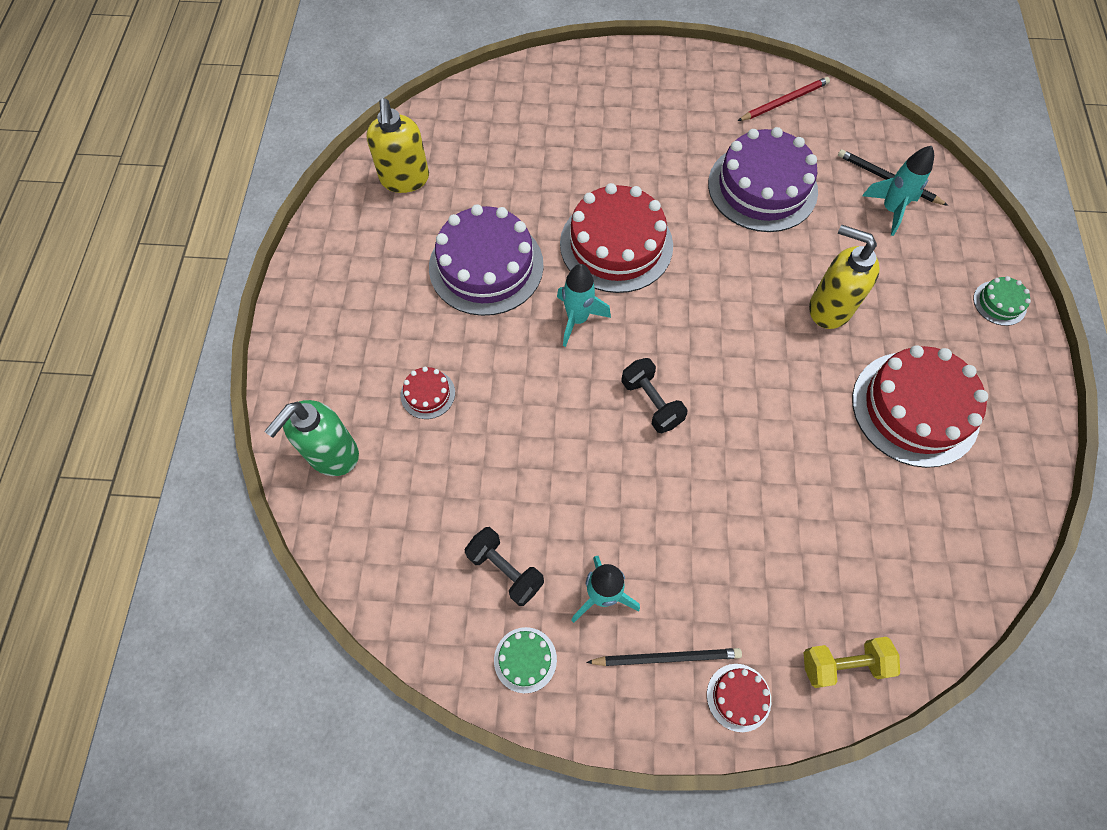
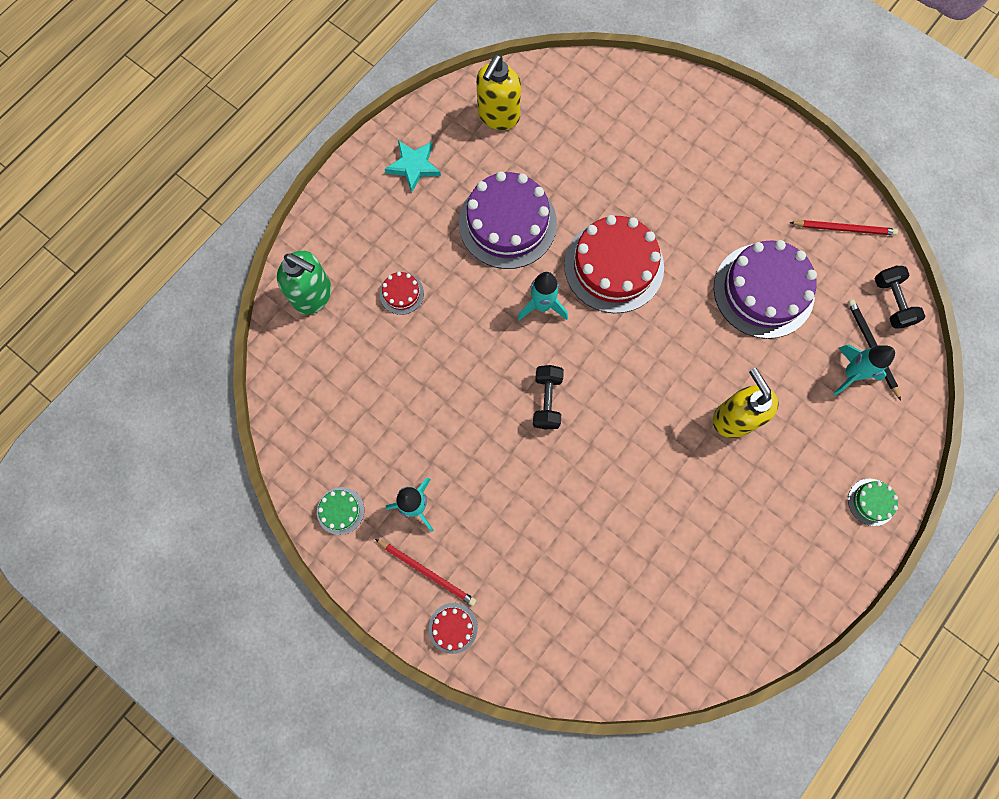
camera: 35 degrees right, 10 degrees up
(332, 454) = (313, 295): green soap dispenser -> green soap dispenser turned 135 degrees counterclockwise
(352, 269) = (413, 166): none -> turquoise star
(505, 570) = (368, 447): black dumbbell -> black dumbbell (891, 302)
(667, 657) = (427, 572): black pencil -> red pencil
(843, 664) = (535, 657): yellow dumbbell -> none
(915, 408) = (733, 532): red cake -> none

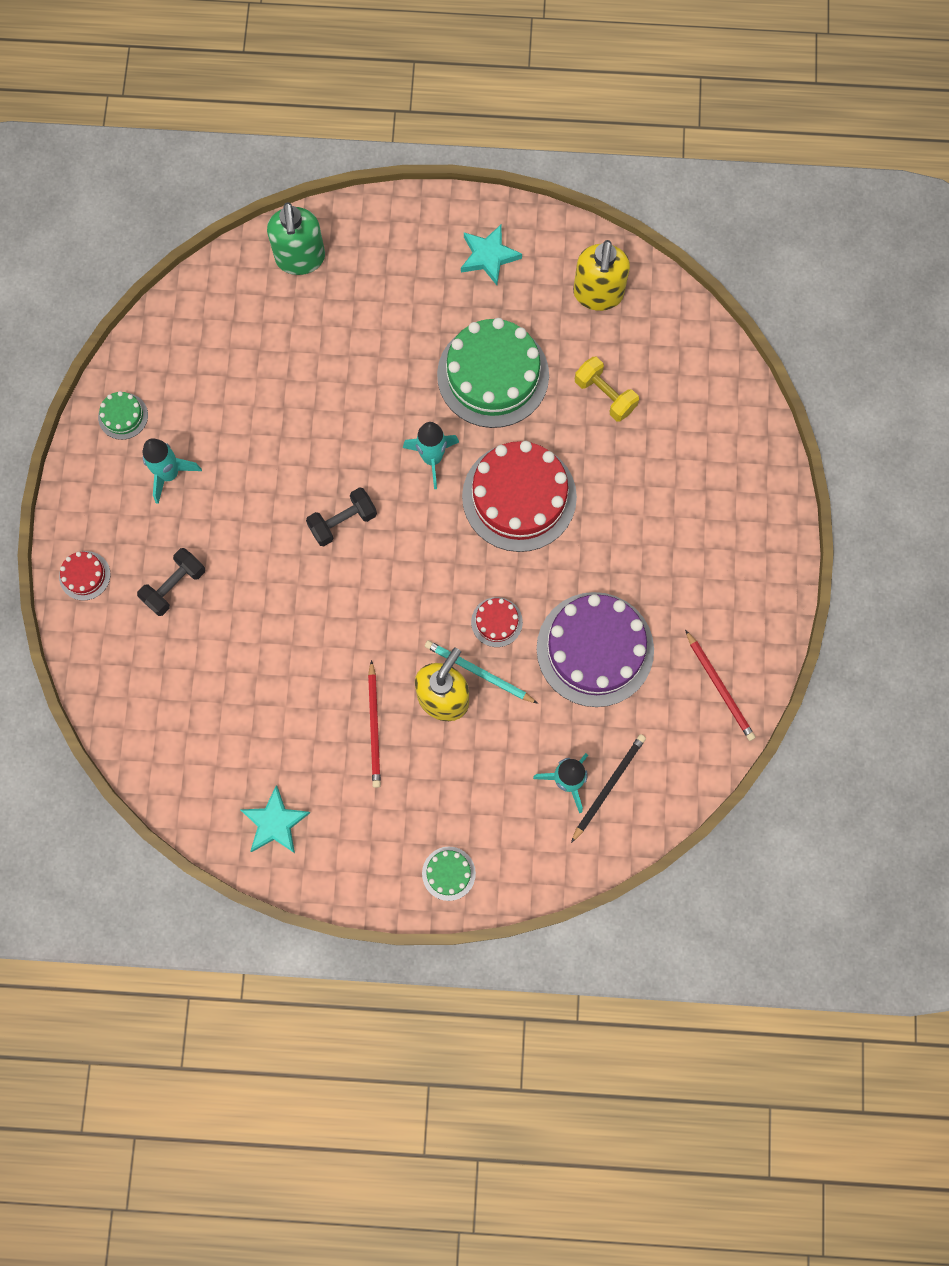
camera: 55 degrees right, 0 degrees up
(401, 293) = (356, 331): red cake -> red cake (496, 622)
(427, 572) = (118, 523): red pencil -> red pencil (374, 726)
(498, 116) = (598, 294): yellow soap dispenser -> yellow soap dispenser turned 75 degrees counterclockwise
(507, 223) = (493, 375): purple cake -> green cake
(577, 161) = (605, 395): none -> yellow dumbbell
(729, 380) = (478, 672): none -> turquoise pencil
(754, 606) = (275, 823): none -> turquoise star
(891, 302) = (672, 778): black dumbbell -> black dumbbell (175, 586)

